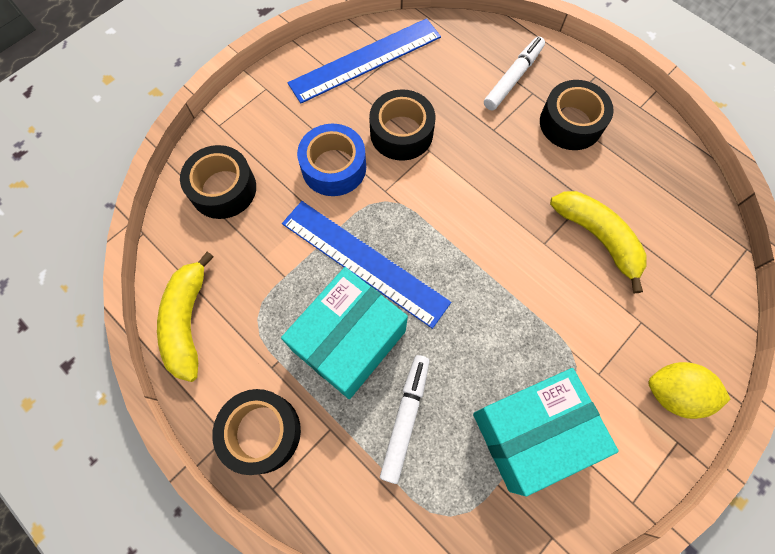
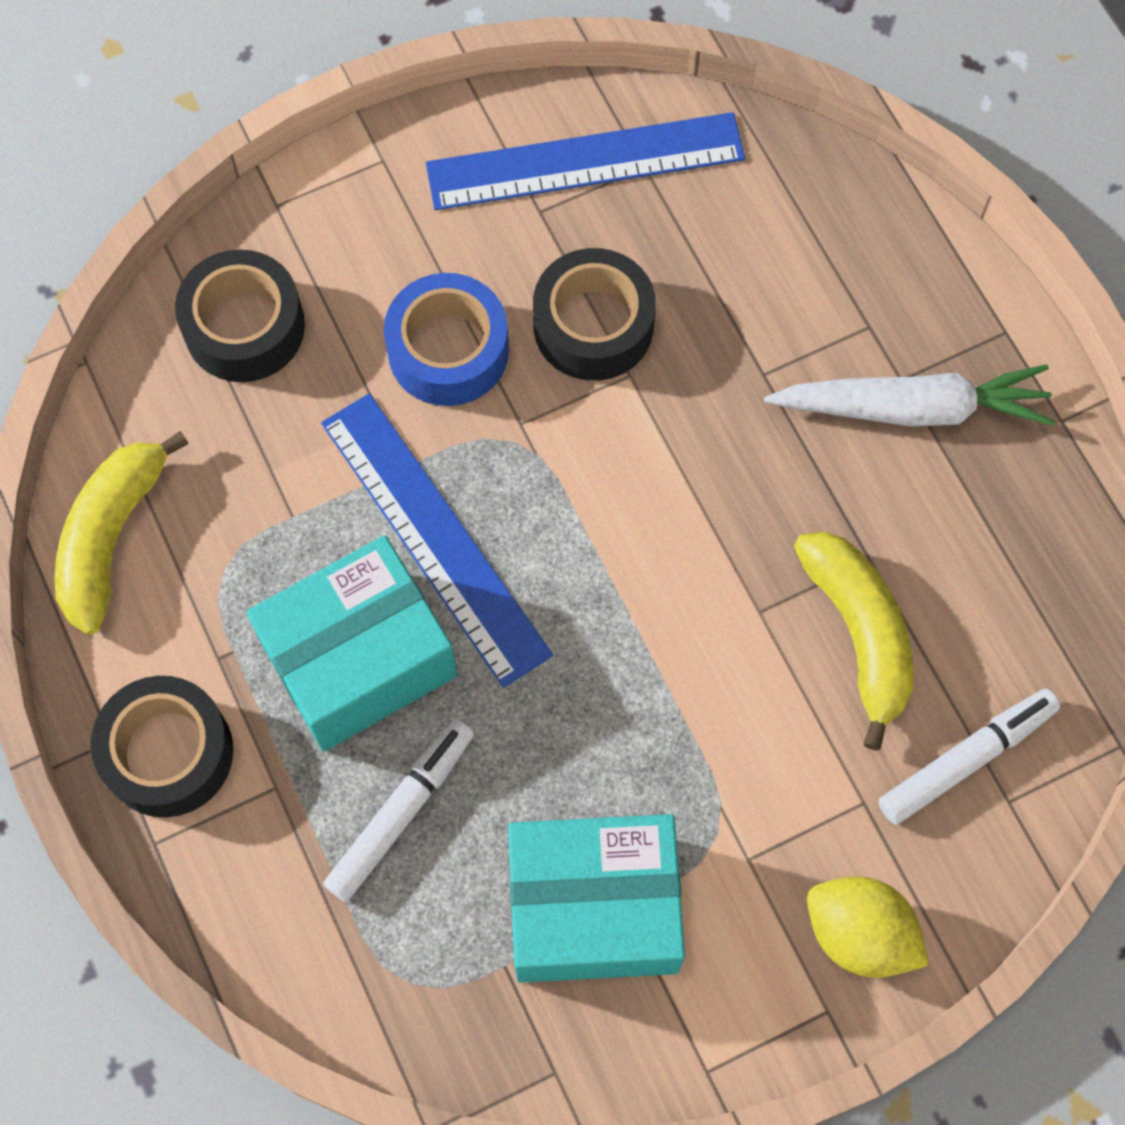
camera: 20 degrees right, 0 degrees up
(513, 78) = (845, 286): white marker -> white marker (966, 759)
(570, 123) = (912, 408): black tape -> white carrot

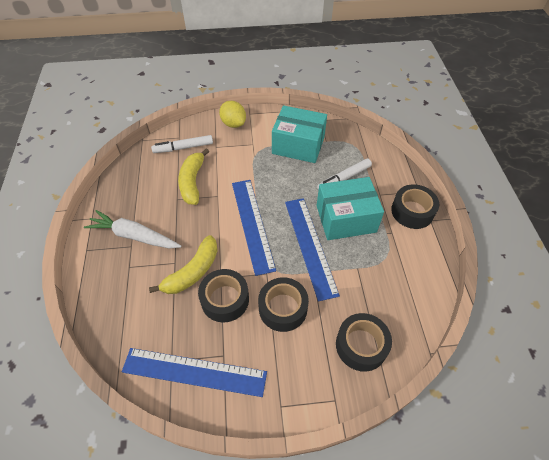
camera: 160 degrees left, 15 degrees down
(111, 537) = (425, 280): yellow banana -> yellow banana (193, 272)
(448, 350) = (283, 308): blue tape -> black tape
(616, 550) = (252, 224): none -> blue ruler

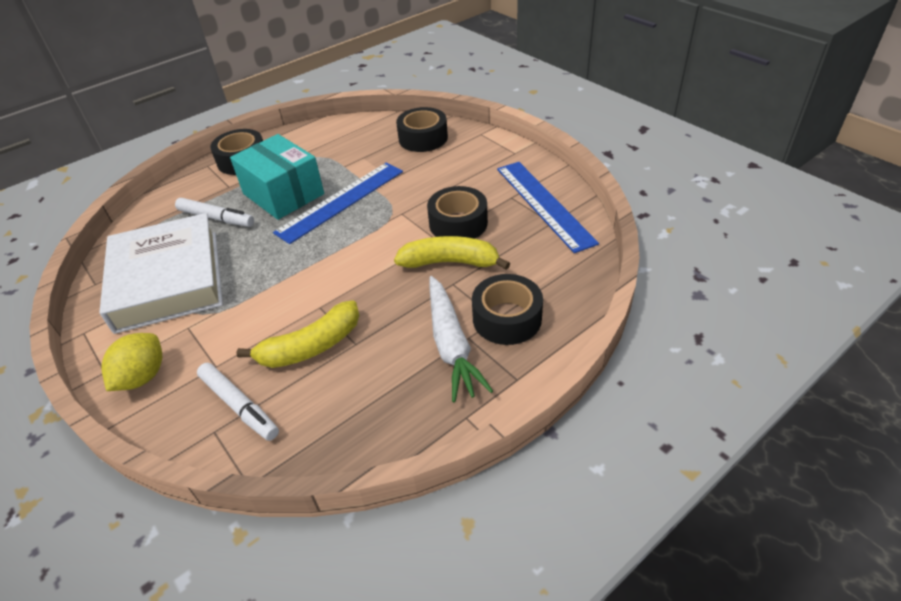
camera: 120 degrees left, 10 degrees down
(252, 224) = (344, 253): blue ruler -> none
(283, 308) = (430, 187): black tape -> black tape (507, 318)
(298, 145) = (168, 280): turquoise box -> white book

